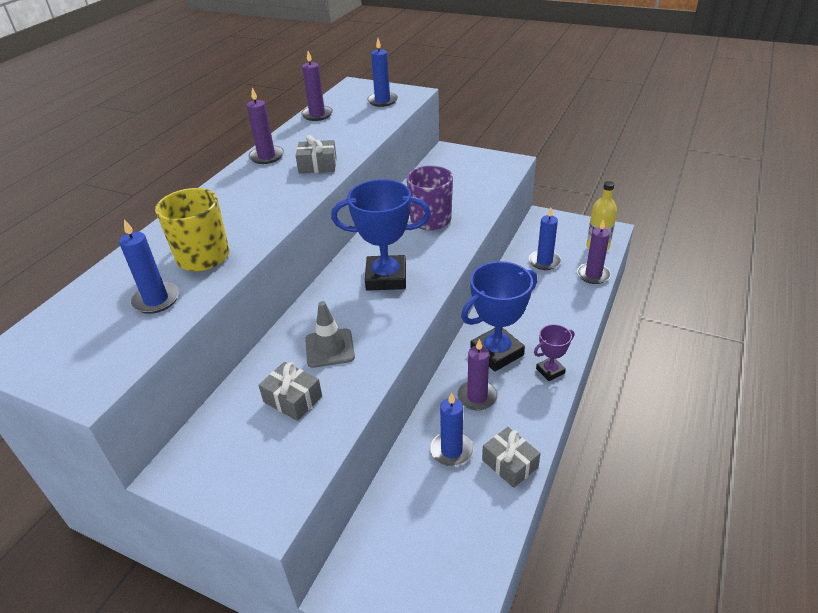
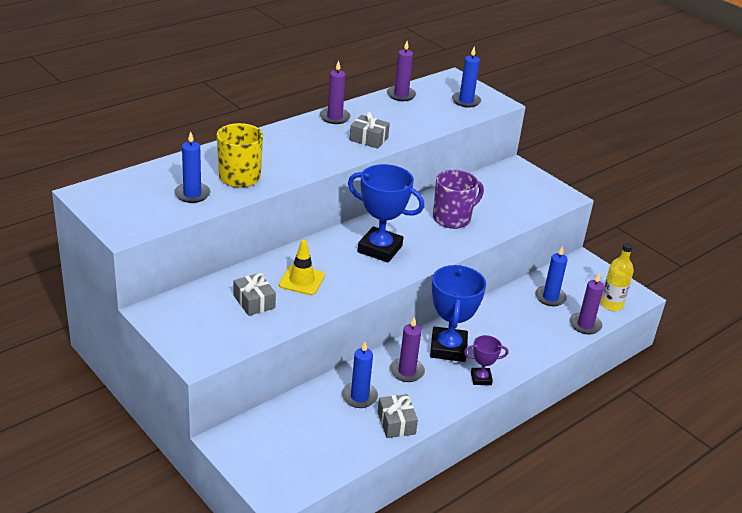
camera: 20 degrees right, 5 degrees down
(329, 348) = (301, 280): grey traffic cone -> yellow traffic cone
(496, 352) = (448, 348): blue trophy -> blue trophy turned 75 degrees counterclockwise

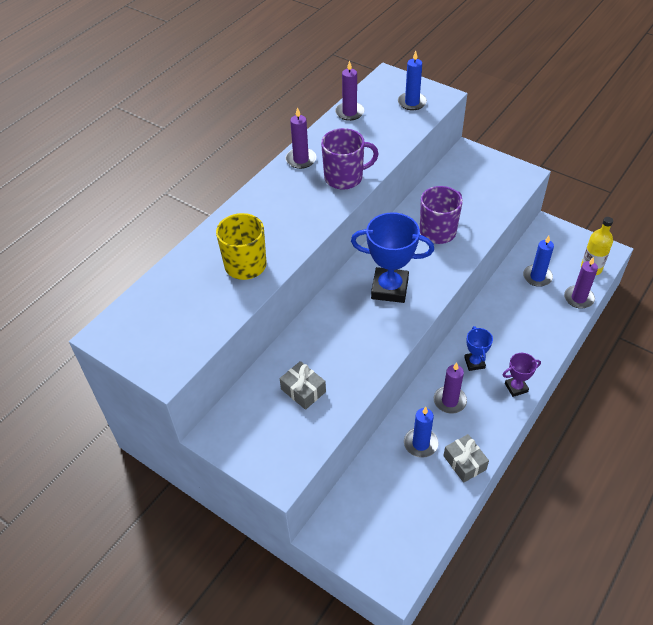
camera: 10 degrees left, 15 degrees up
(192, 194) = (210, 302): blue candle -> none
(301, 280) = (335, 350): yellow traffic cone -> none
(368, 139) = (344, 177): grey gift -> purple mug
(448, 348) = (474, 363): blue trophy -> blue trophy, size x0.52

